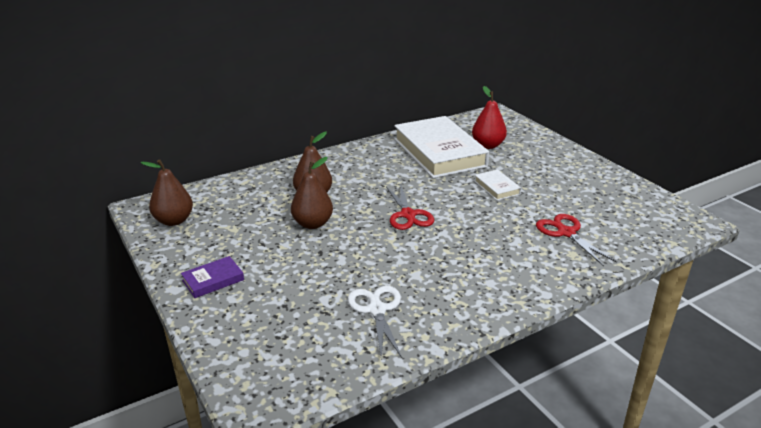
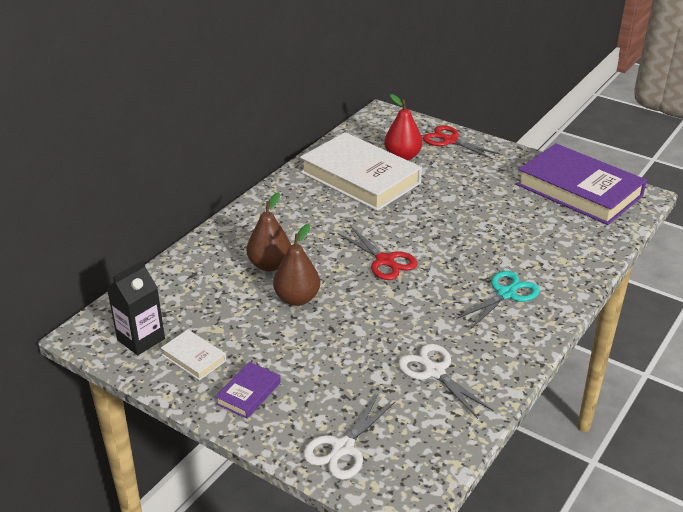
camera: 25 degrees left, 5 degrees up
(174, 221) = (141, 339): brown pear -> black carton
(246, 345) = (343, 448): none -> white scissors
(495, 267) = (506, 294): none -> turquoise scissors
(497, 188) = (447, 206): white book -> white book (194, 358)
(566, 233) = (542, 239): red scissors -> red scissors (450, 141)
(634, 203) = (579, 190): none -> purple book

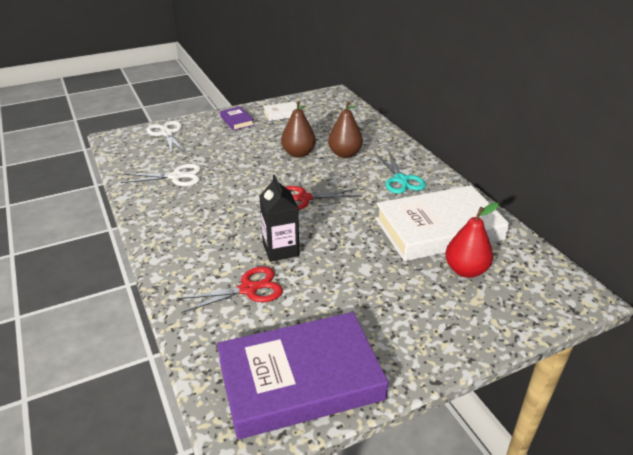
camera: 120 degrees right, 0 degrees up
(141, 339) = (314, 104): black carton -> black carton (280, 249)
(450, 141) = (485, 323): red scissors -> red scissors (248, 289)
(506, 294) = (205, 237): turquoise scissors -> turquoise scissors (401, 180)

